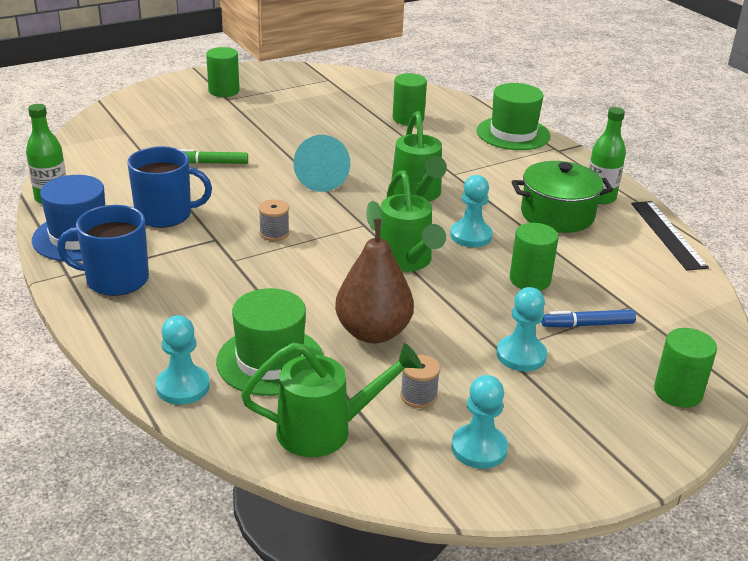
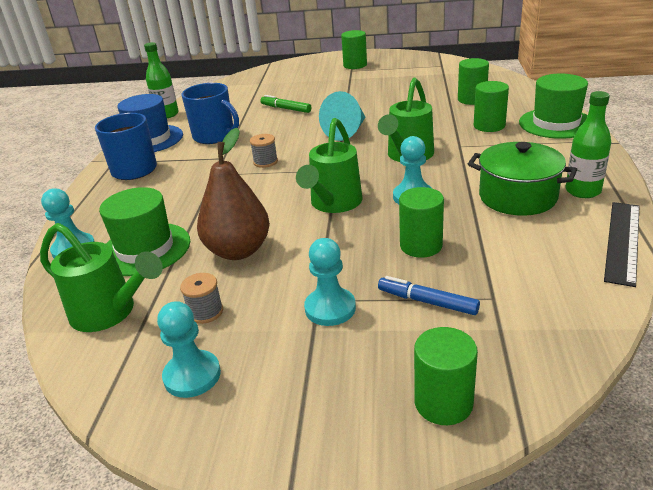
camera: 40 degrees right, 0 degrees up
(457, 147) = (489, 126): none -> green cylinder

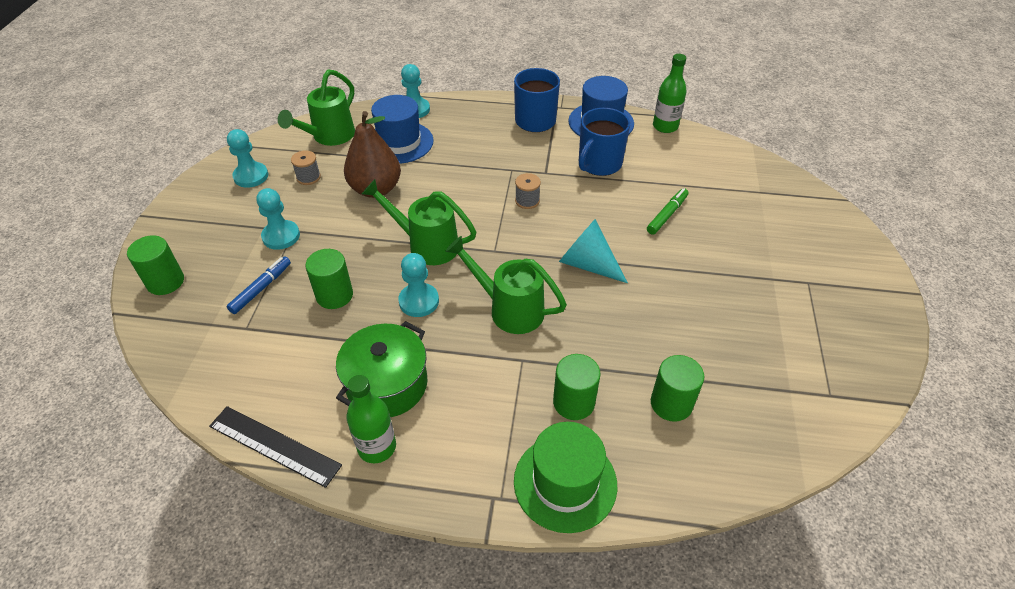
camera: 90 degrees right, 15 degrees up
(145, 249) = (399, 142): green hat -> blue hat
(355, 65) = (832, 288): green cylinder -> none

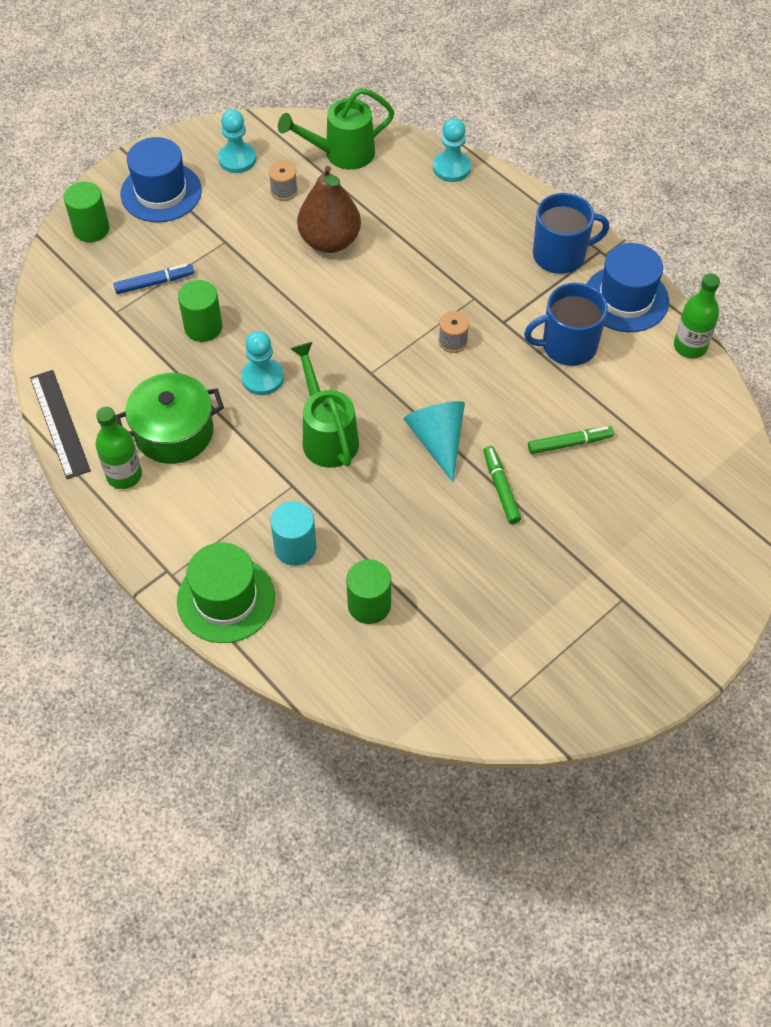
camera: 40 degrees right, 10 degrees up
(281, 236) = (210, 241): turquoise pawn -> none
(399, 142) = (399, 200): blue hat -> blue hat (161, 192)
(426, 245) = (319, 328): green watering can -> none
(573, 402) = (295, 547): green cylinder -> turquoise cylinder
(660, 266) = (501, 488): none -> green marker

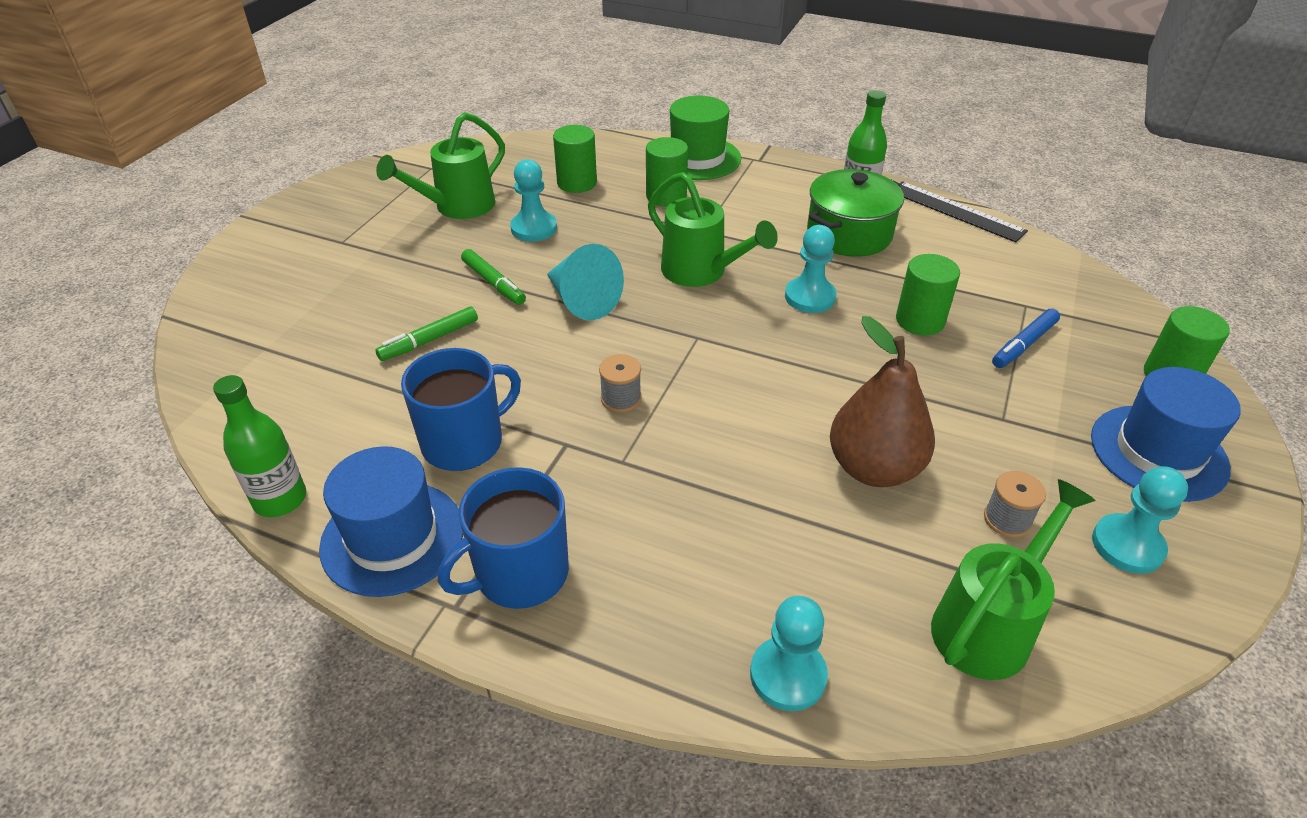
camera: 155 degrees right, 15 degrees down
(295, 547) = (666, 196): turquoise cylinder -> green cylinder
(440, 548) = (534, 228): none -> turquoise pawn
(501, 611) = (457, 207): none -> green watering can

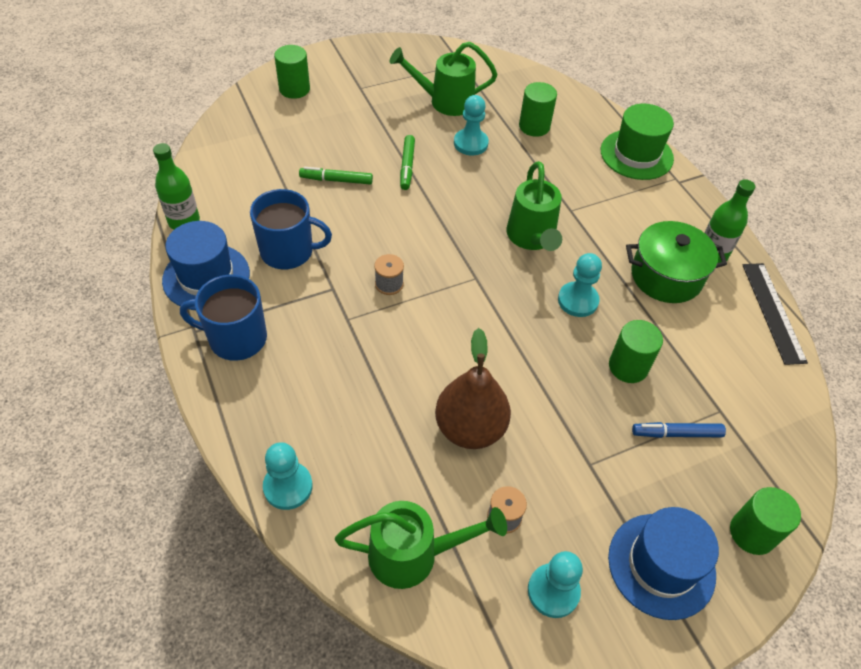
camera: 40 degrees right, 10 degrees up
(582, 300) = (440, 209): turquoise cone -> none
(666, 196) = (578, 171): green cylinder -> green cylinder (294, 89)

